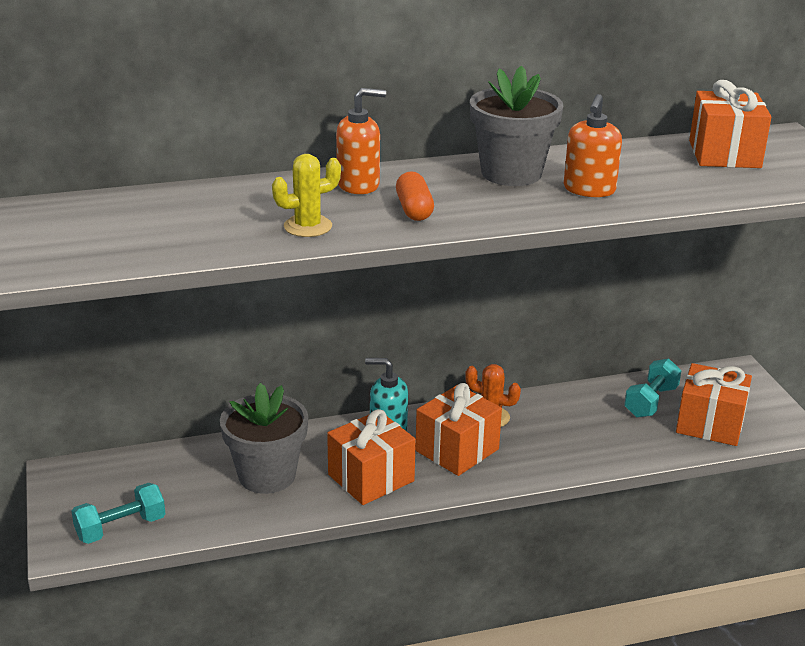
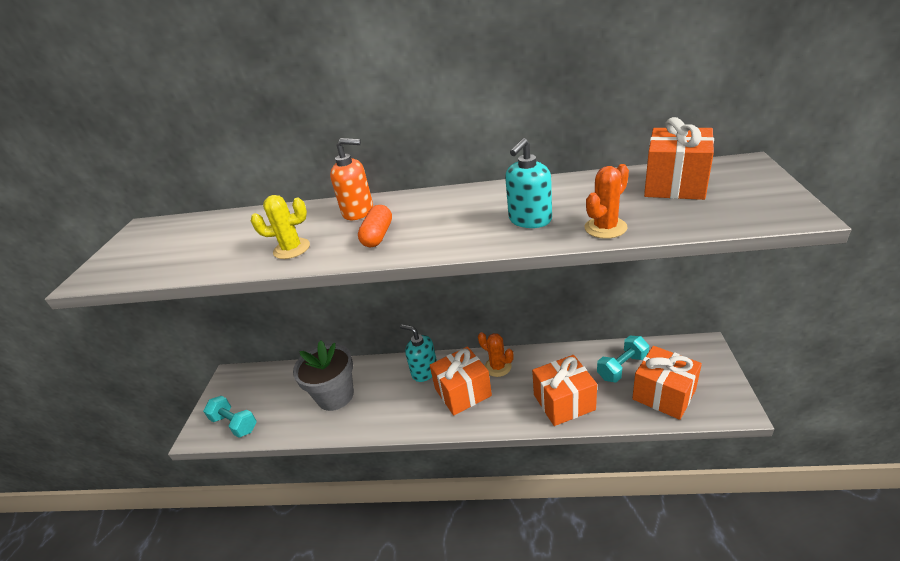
camera: 25 degrees right, 5 degrees up
(121, 528) = (234, 424): turquoise dumbbell -> turquoise dumbbell turned 45 degrees clockwise
(371, 478) = (396, 408): orange gift -> orange gift (564, 402)
(511, 173) = (477, 202): grey flower pot -> none
(589, 190) = (529, 220): orange soap dispenser -> turquoise soap dispenser
(677, 195) = (605, 228): none -> orange cactus

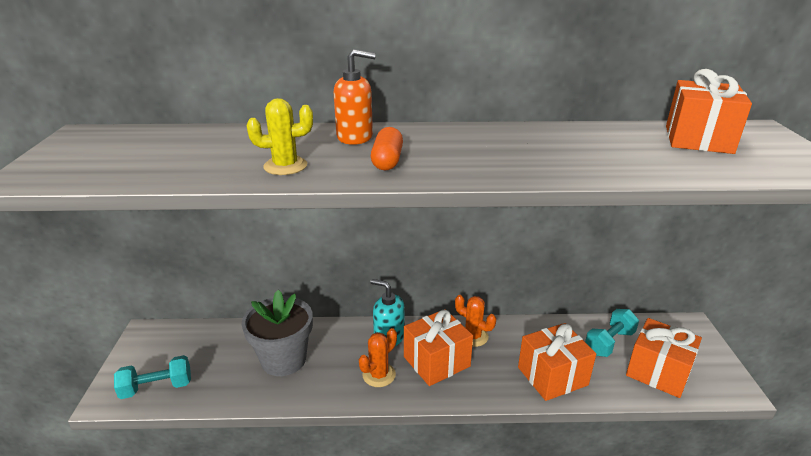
camera: 10 degrees left, 5 degrees down
(234, 424) = (157, 387): turquoise dumbbell -> turquoise dumbbell turned 45 degrees counterclockwise
(529, 220) = (557, 158): turquoise soap dispenser -> none
(605, 228) = (642, 170): orange cactus -> orange cactus (379, 375)

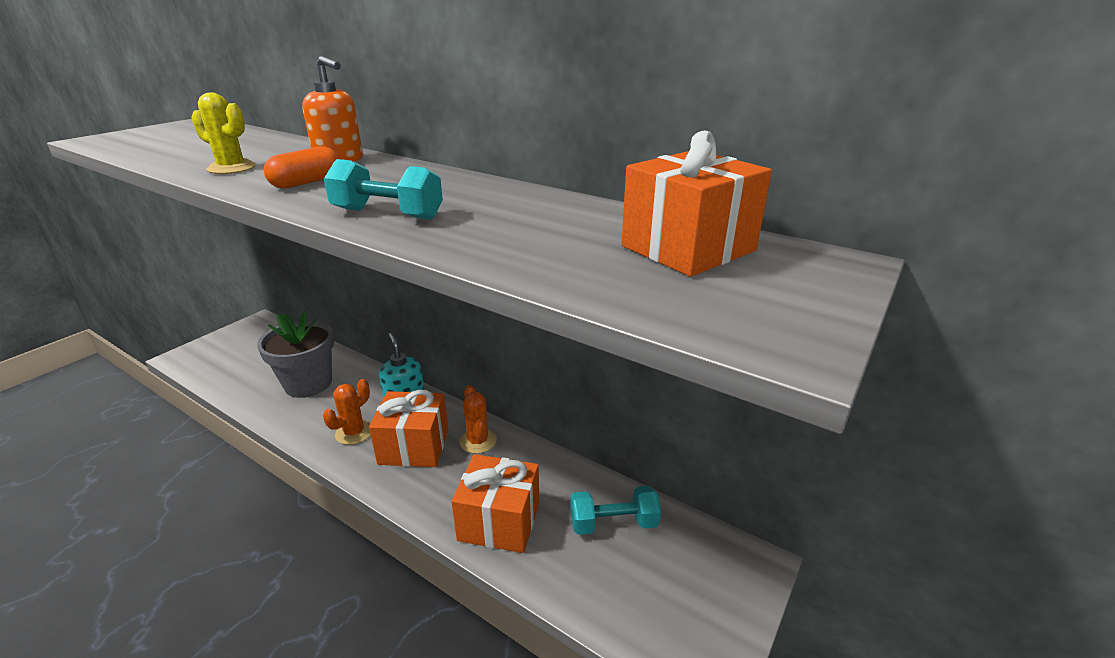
camera: 35 degrees right, 0 degrees up
(157, 387) = (212, 364): turquoise dumbbell -> turquoise dumbbell (387, 214)
(379, 375) = (354, 432): orange cactus -> orange cactus turned 45 degrees counterclockwise
(658, 372) = (627, 589): orange gift -> none

